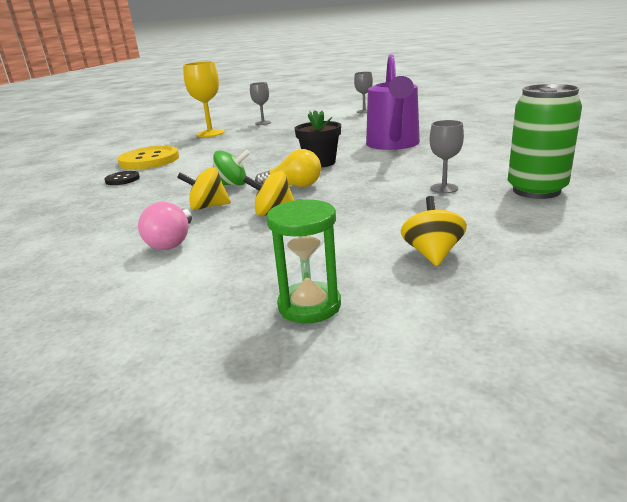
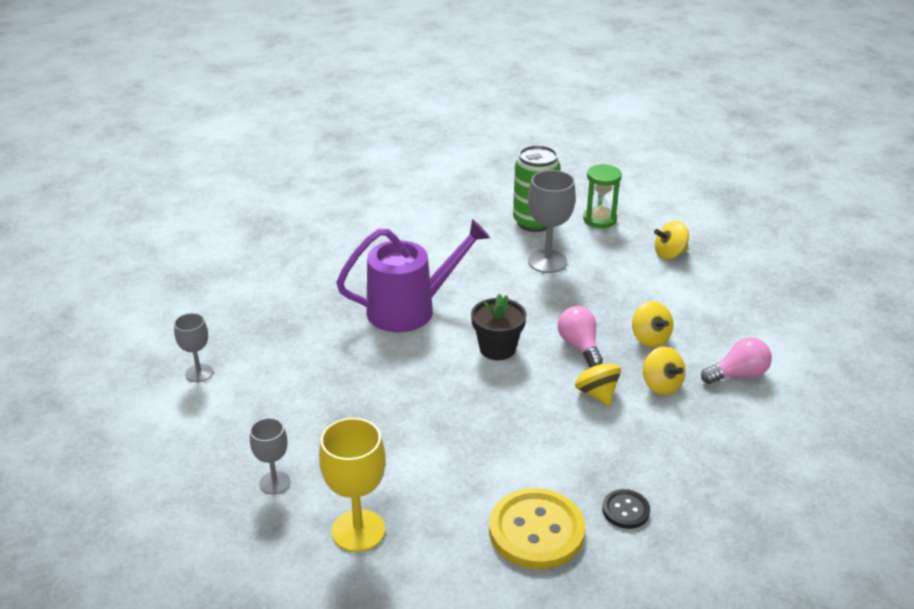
camera: 115 degrees left, 10 degrees up
(232, 185) = (596, 393): green spinning top -> yellow spinning top
(294, 186) = (579, 346): yellow light bulb -> pink light bulb
(309, 306) = (761, 285): green hourglass -> green hourglass (599, 219)
(444, 188) = (547, 261): grey goblet -> grey goblet, size x1.66

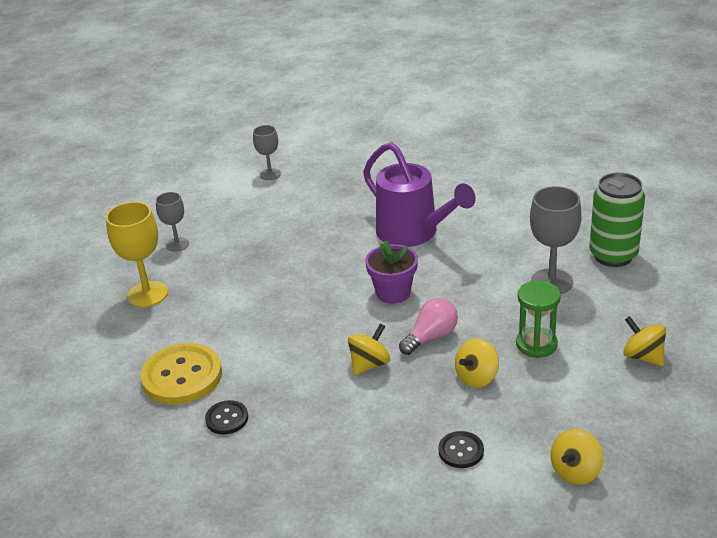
camera: 70 degrees right, 0 degrees up
(497, 349) = (393, 292): black flower pot -> purple flower pot
(599, 219) = (662, 293): green hourglass -> green hourglass (536, 344)
(661, 385) = (407, 402): yellow spinning top -> yellow spinning top (575, 472)
(738, 375) = (461, 451): pink light bulb -> black button

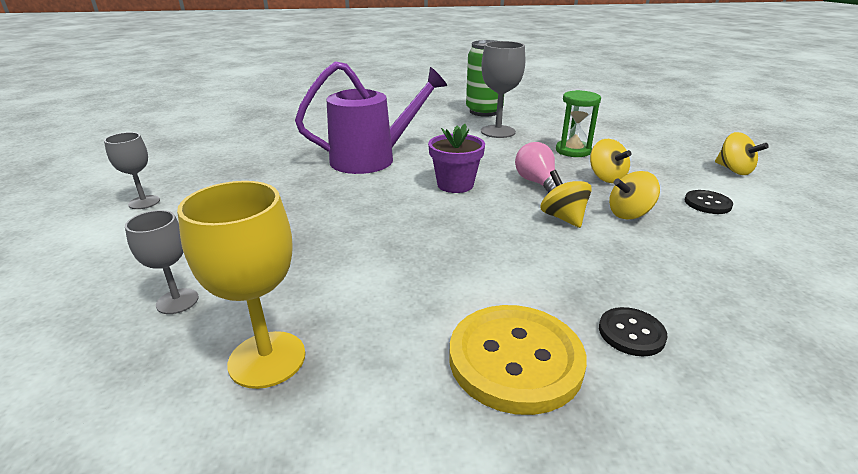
camera: 70 degrees left, 5 degrees down
(643, 356) = (604, 127): yellow spinning top -> yellow spinning top (629, 214)

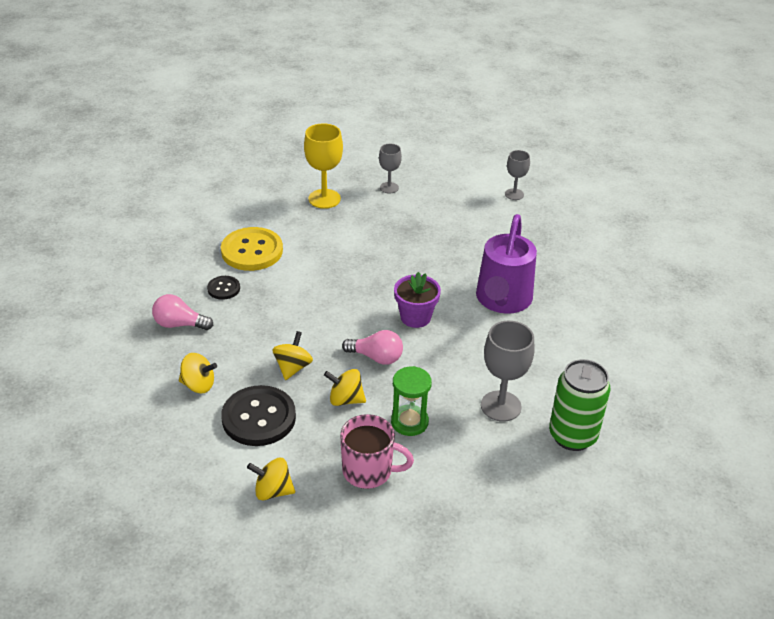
camera: 125 degrees right, 10 degrees up
(563, 217) = (323, 335): yellow spinning top -> yellow spinning top (198, 385)
(639, 149) = (369, 471): none -> pink mug
(707, 203) = (259, 418): black button -> black button, size x1.97
(753, 329) = (179, 324): none -> pink light bulb

